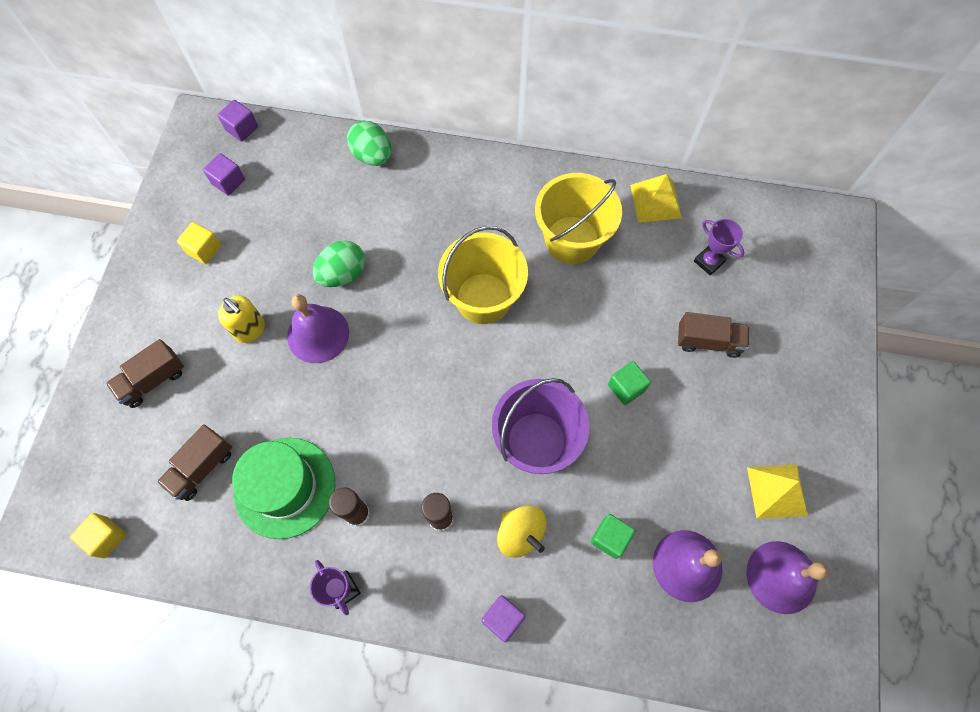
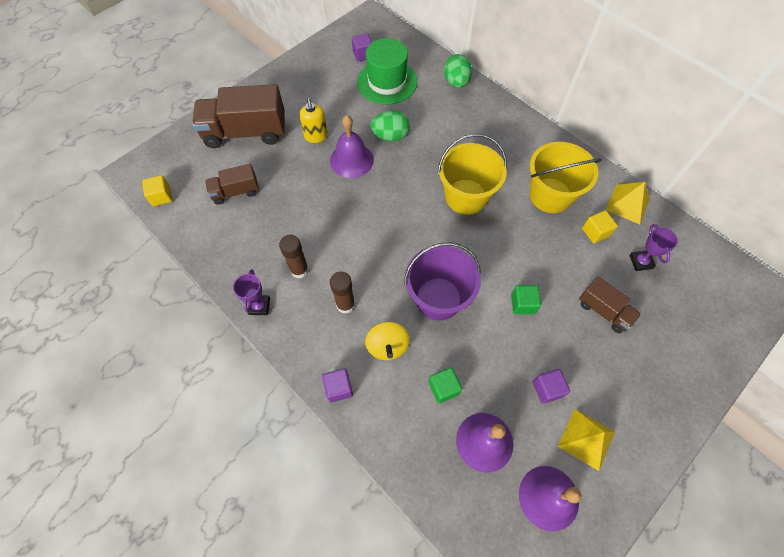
camera: 35 degrees right, 5 degrees down
(153, 380) = (245, 132): brown truck -> brown truck, size x1.85
(204, 249) = (323, 82): yellow cube -> yellow cube (595, 232)
(242, 129) = (391, 31): purple cube -> purple cube (547, 389)
(285, 487) = (271, 230): green hat -> green hat (387, 82)

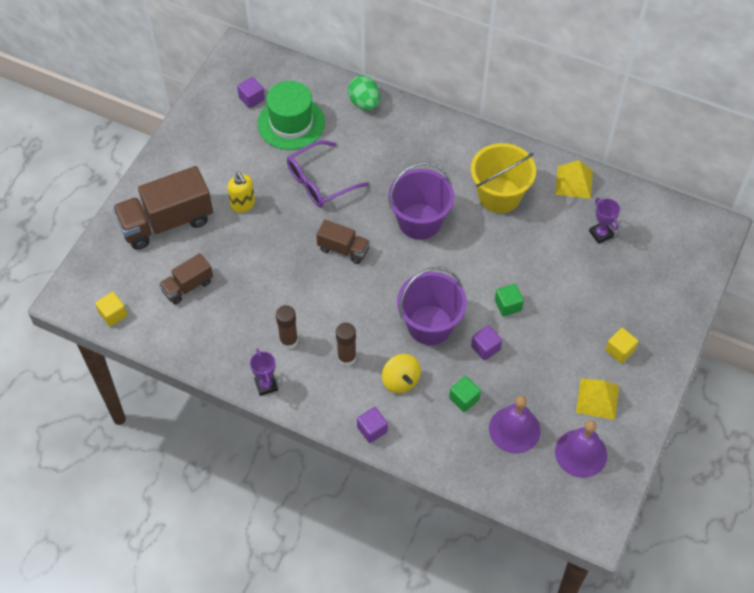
camera: 20 degrees left, 5 degrees down
(351, 160) = (291, 218): purple bell -> none
(390, 136) = (320, 181): green egg -> purple glasses
(466, 197) = (419, 221): yellow bucket -> purple bucket
(547, 389) = (552, 370): purple cube -> purple cube (485, 348)
(595, 232) = (552, 219): yellow cube -> yellow cube (619, 350)
(604, 311) = (581, 288): brown truck -> brown truck (343, 249)

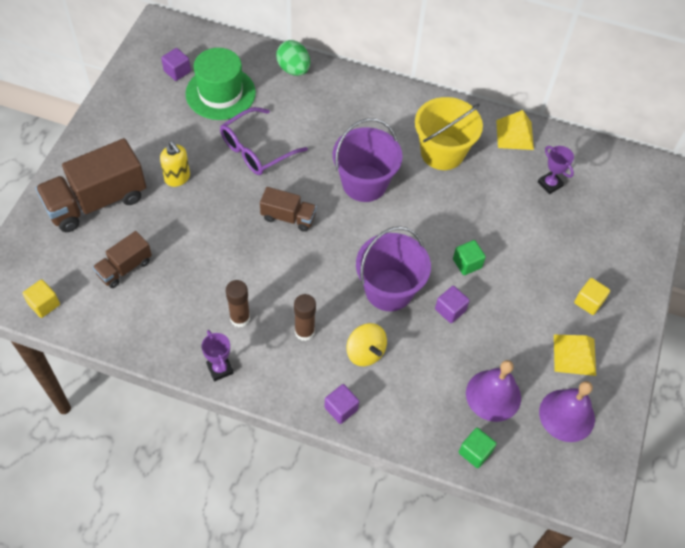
camera: 10 degrees left, 0 degrees up
(464, 399) = (435, 366): green cube -> green cube (475, 452)

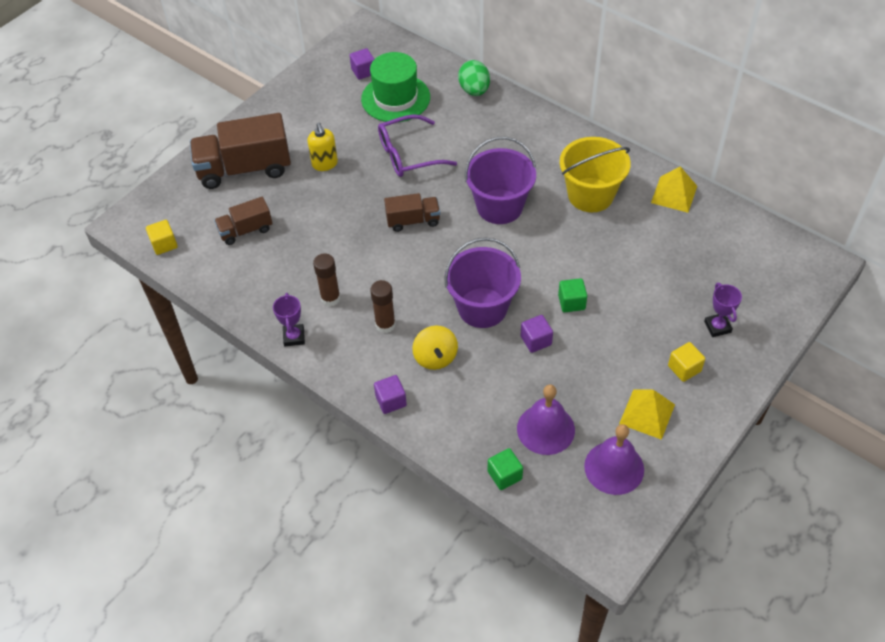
camera: 25 degrees right, 5 degrees down
(288, 217) = (413, 221): brown truck -> brown truck turned 45 degrees counterclockwise
(550, 184) = (691, 248): purple trophy -> purple trophy (717, 327)

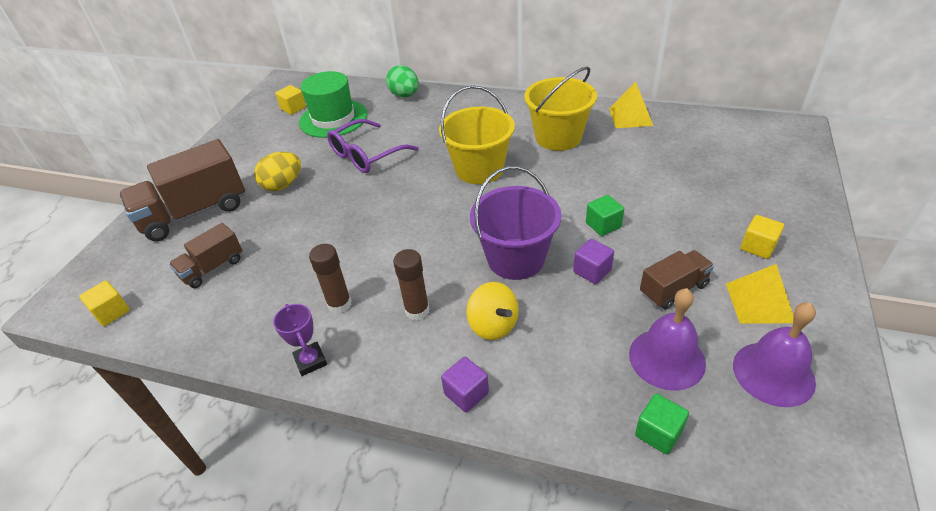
camera: 20 degrees left, 10 degrees down
(325, 164) = (283, 185): yellow soap dispenser -> yellow egg
(363, 71) = (293, 108): purple cube -> yellow cube
(413, 221) = (398, 205): brown truck -> brown truck (673, 289)
(499, 206) = (479, 169): purple bucket -> yellow bucket
(717, 327) = (755, 201): purple trophy -> none

